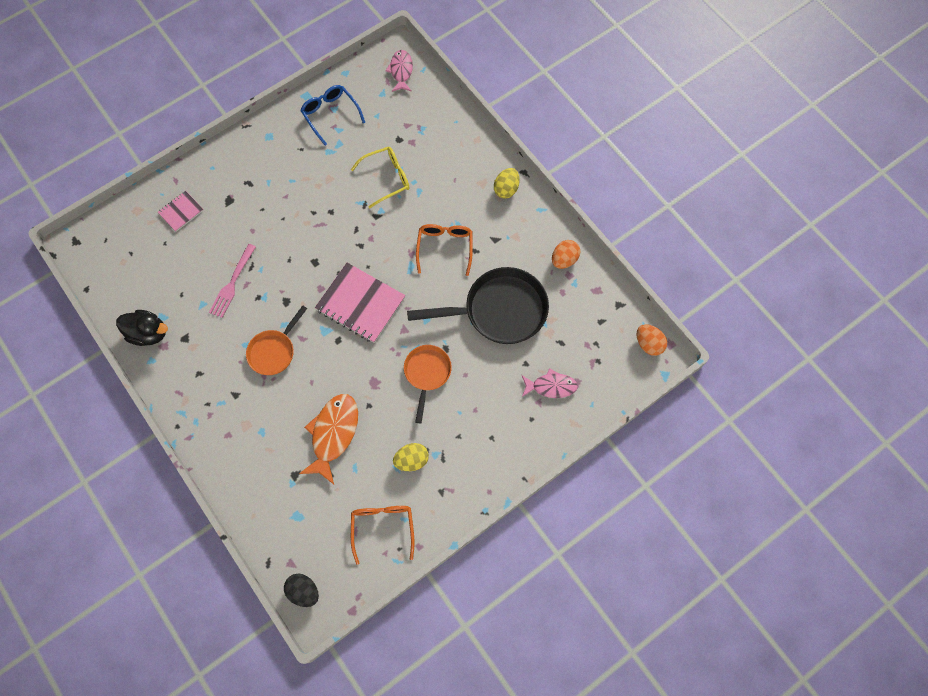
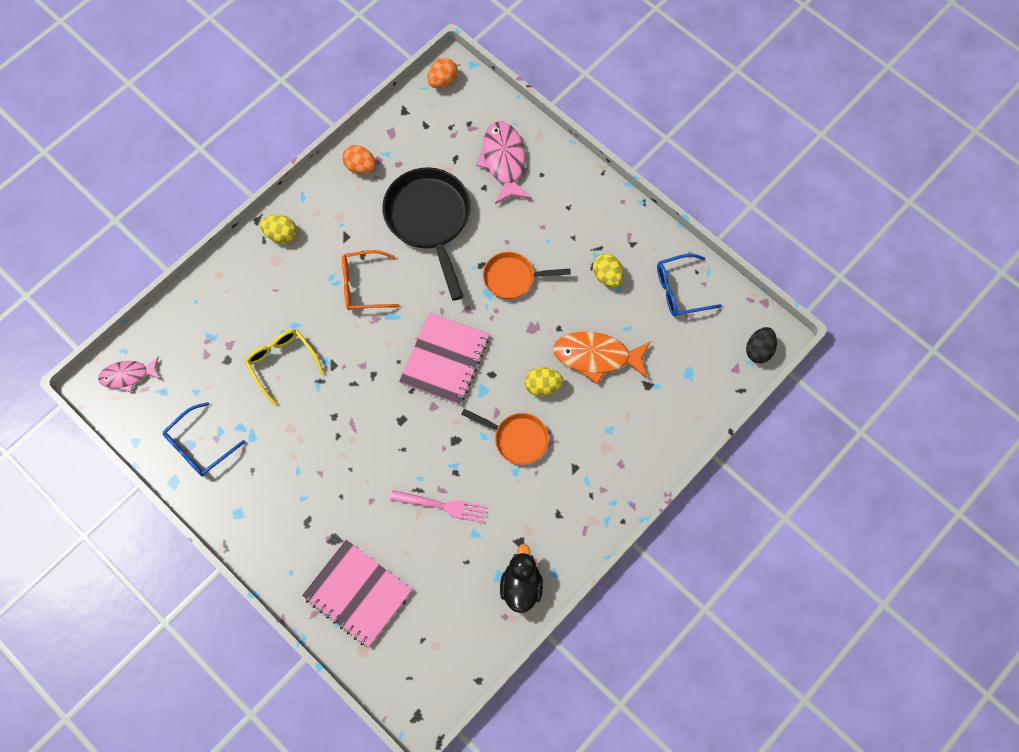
camera: 100 degrees left, 0 degrees up
(181, 212) = (357, 593): pink notebook -> pink notebook, size x1.92
(316, 381) = (543, 386): none -> yellow egg
(383, 527) = (680, 290): orange glasses -> blue glasses
(551, 386) = (504, 161): pink fish -> pink fish, size x1.58

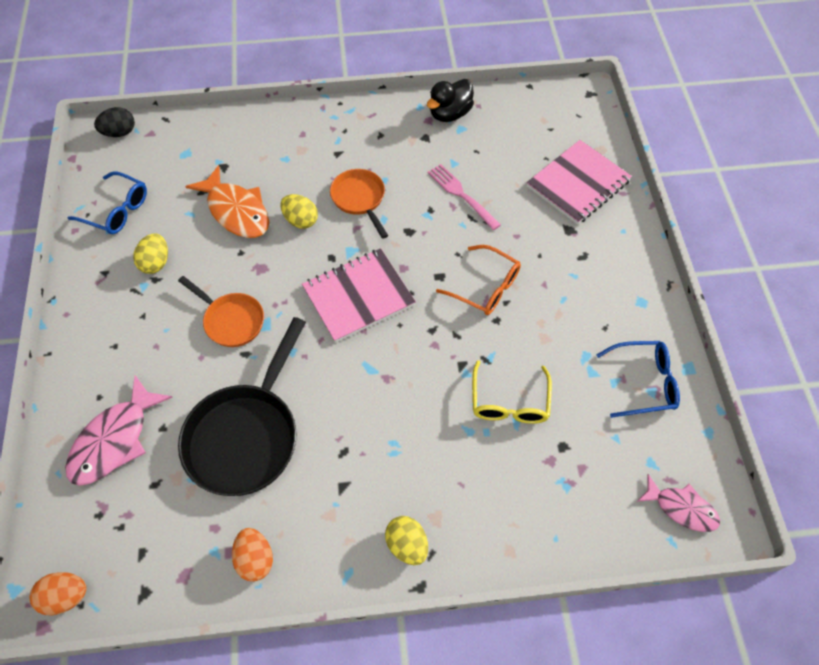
camera: 140 degrees left, 10 degrees down
(357, 593) = (578, 184): pink notebook -> pink notebook turned 60 degrees clockwise
(363, 285) = (370, 419): orange glasses -> orange glasses (485, 287)

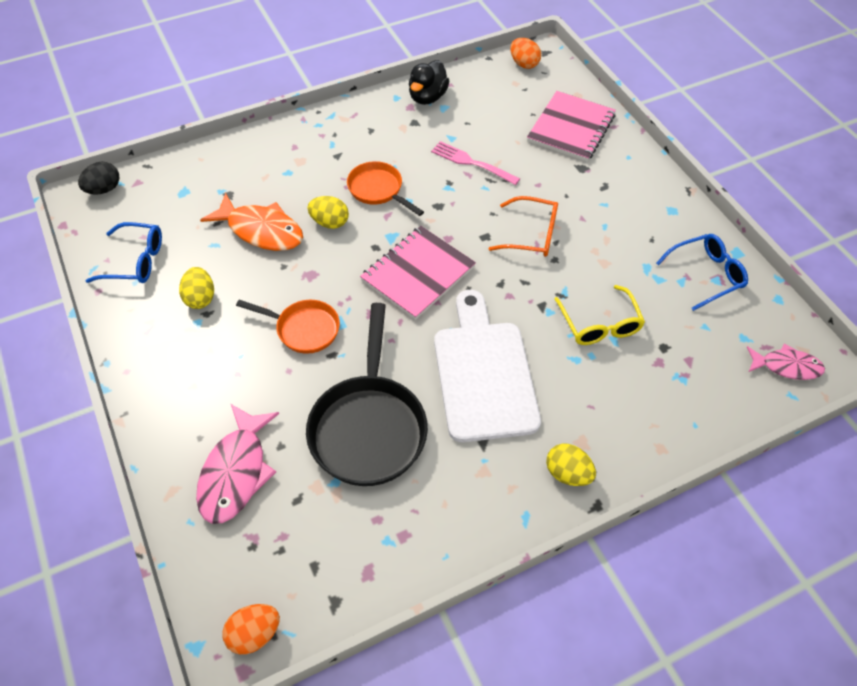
camera: 20 degrees left, 5 degrees down
(255, 559) = (431, 534): orange egg -> orange egg (524, 64)
(374, 417) = (484, 373): none -> white cutting board

